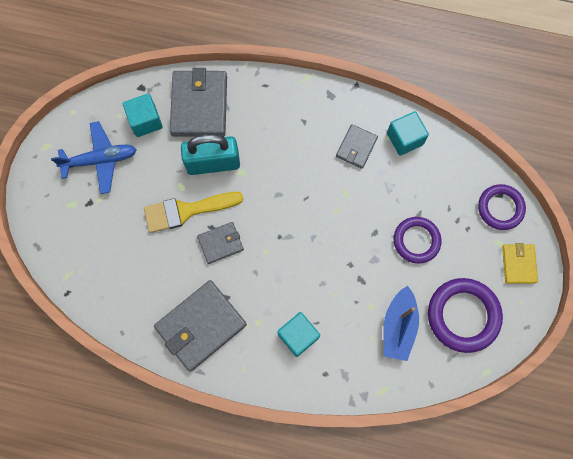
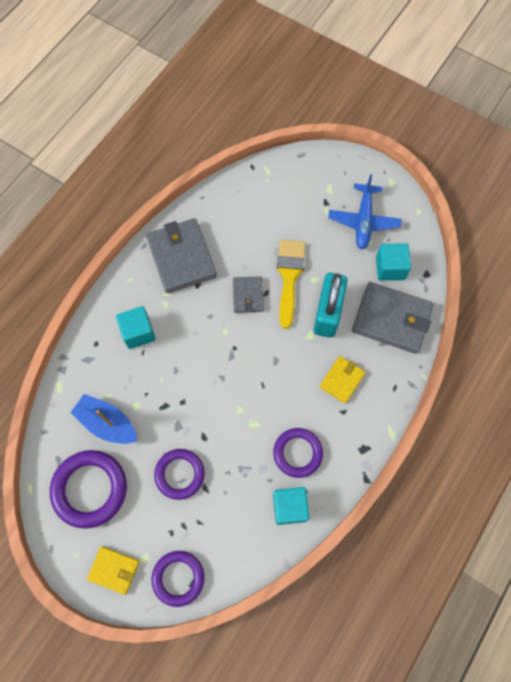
camera: 110 degrees right, 5 degrees down
(275, 131) = (342, 380): none -> yellow wallet
(356, 147) = (297, 453): grey wallet -> purple ring

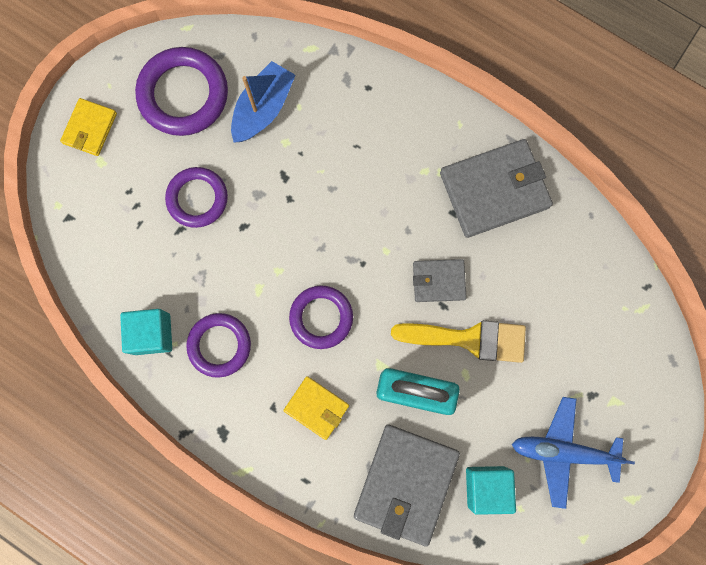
camera: 90 degrees right, 10 degrees up
(138, 332) = (383, 139): turquoise cube -> none
(178, 578) = (77, 201): purple ring -> purple ring (321, 317)

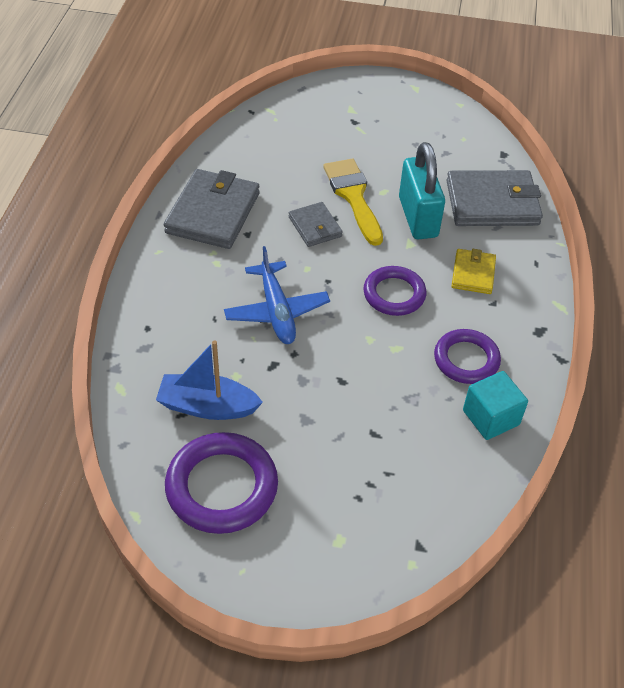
camera: 115 degrees left, 30 degrees down
(90, 128) = (305, 568): yellow wallet -> none
(197, 198) = (333, 430): purple ring -> none
(486, 487) = (461, 159): turquoise cube -> none
(494, 190) = (213, 213): grey wallet -> grey wallet turned 60 degrees clockwise
(562, 451) = (406, 127): blue plane -> blue plane (276, 311)

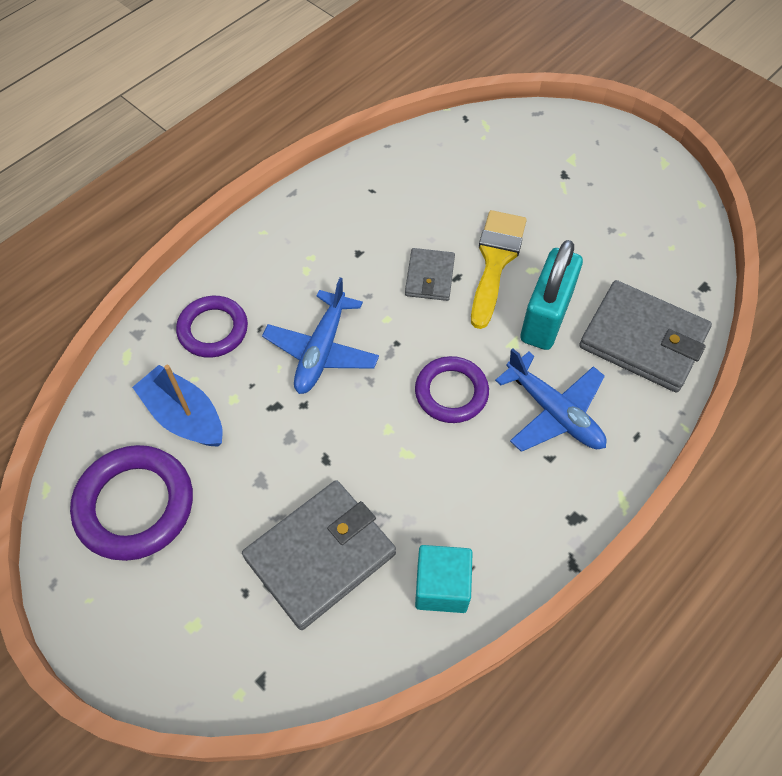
camera: 35 degrees right, 10 degrees up
(213, 213) = (343, 215): grey wallet -> grey wallet (320, 556)
(466, 360) = (468, 506): purple ring -> purple ring (213, 329)
(473, 274) = (554, 412): yellow wallet -> blue plane

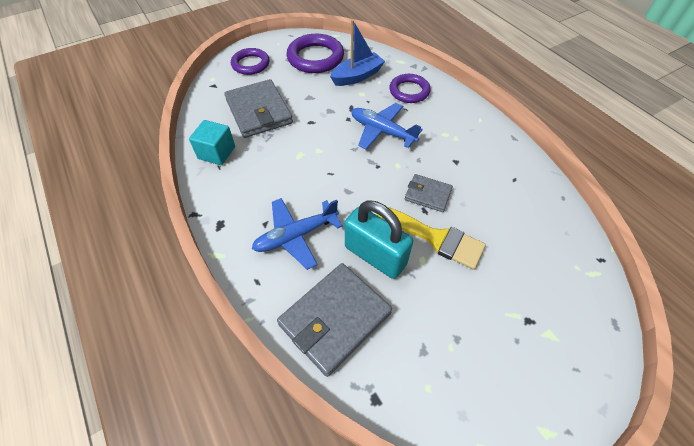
camera: 105 degrees right, 5 degrees down
(451, 392) = (332, 184): purple ring -> purple ring (250, 64)

